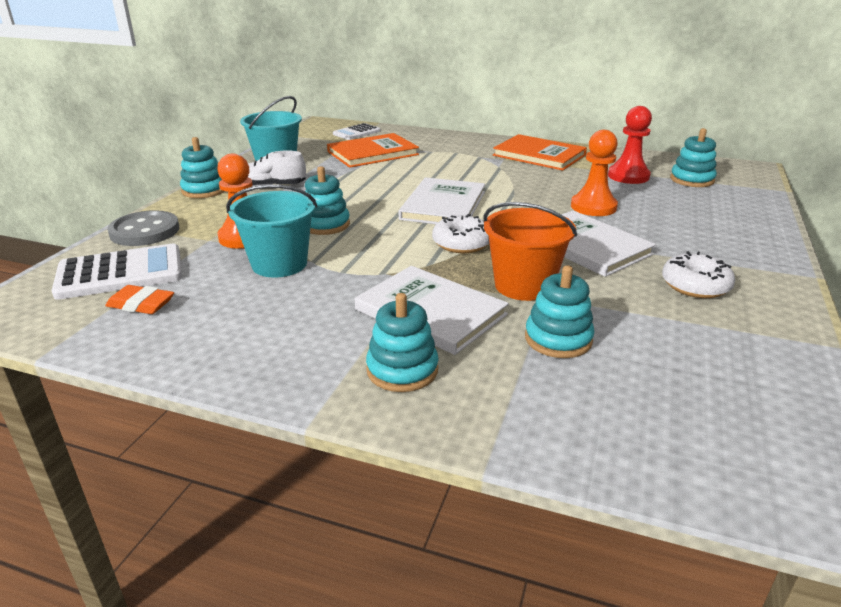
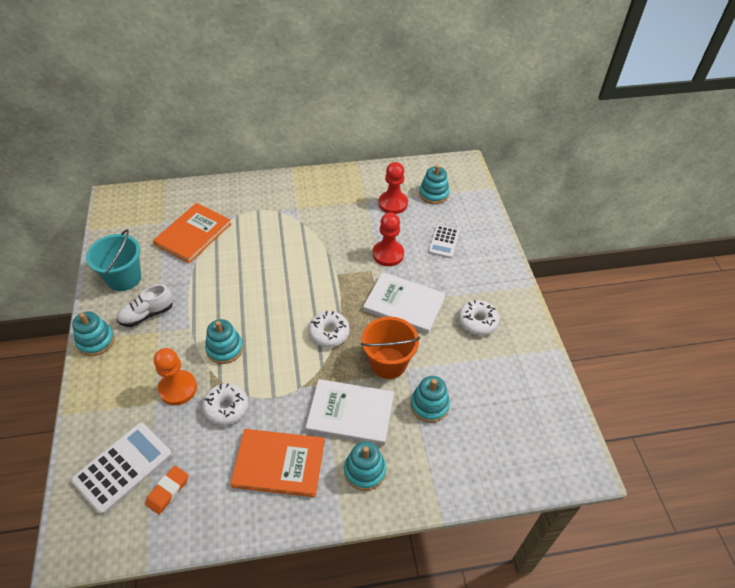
camera: 30 degrees left, 20 degrees up
(141, 304) = (168, 491): orange eraser -> orange eraser turned 45 degrees counterclockwise
(145, 231) = (96, 413): grey button -> none
(279, 264) = (226, 408): turquoise bucket -> white donut
(356, 132) = (157, 204): white calculator -> white calculator (443, 242)
(443, 205) = (291, 291): white book -> none
(539, 155) = (320, 193): orange book -> orange book (279, 463)
(593, 207) = (388, 254): orange pawn -> red pawn

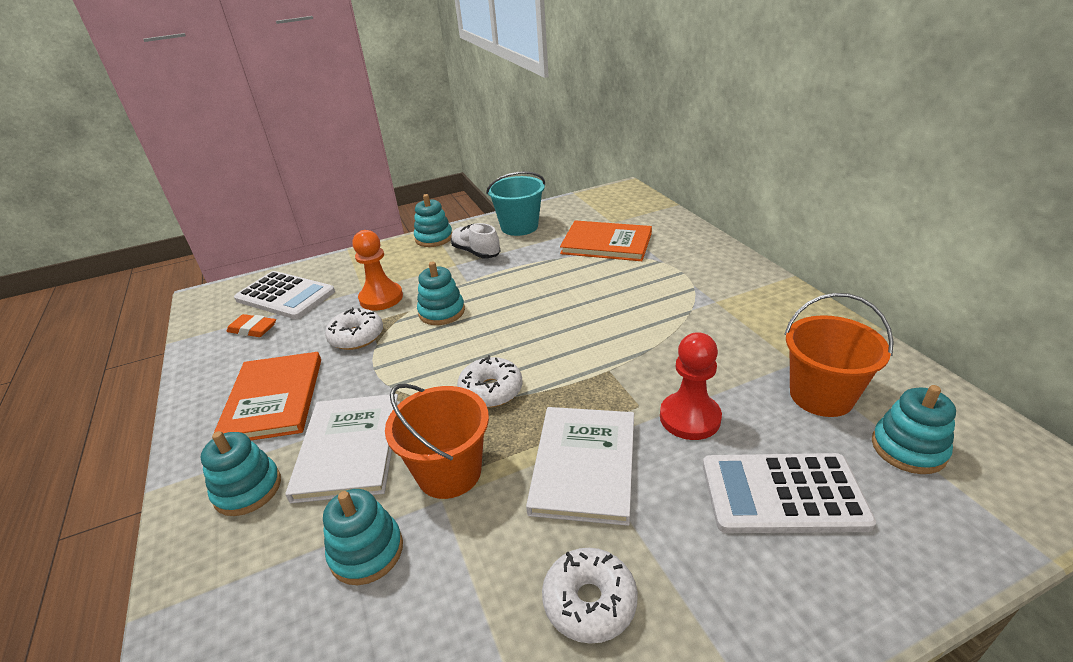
camera: 80 degrees right, 15 degrees down
(393, 203) = (821, 396): red pawn -> orange bucket
(443, 242) = (782, 493): white calculator -> white calculator, size x1.66

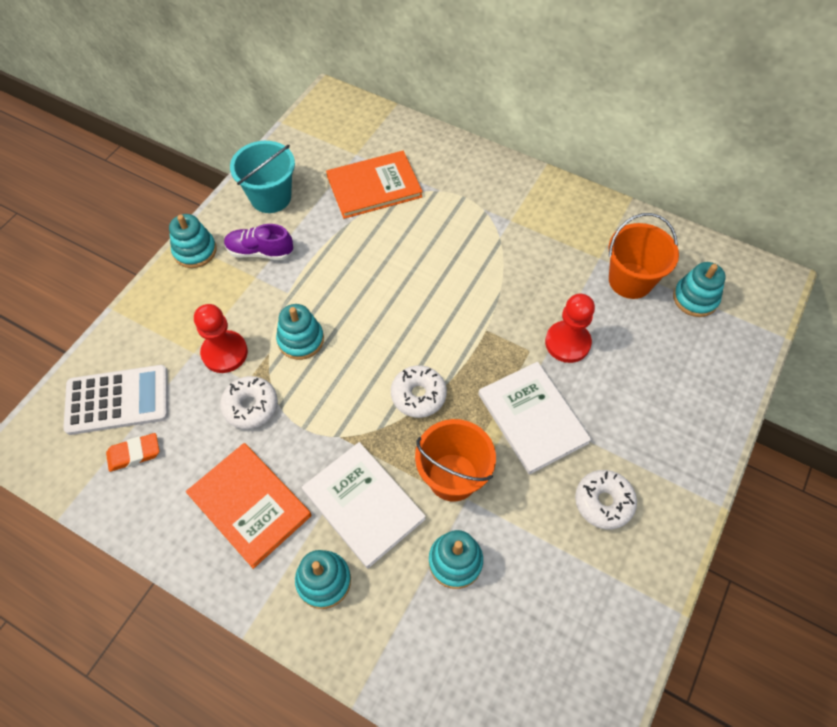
camera: 40 degrees left, 25 degrees up
(381, 298) = (224, 353): orange pawn -> red pawn
(476, 252) = (260, 252): white shoe -> purple shoe
(782, 493) = (652, 370): white calculator -> none

